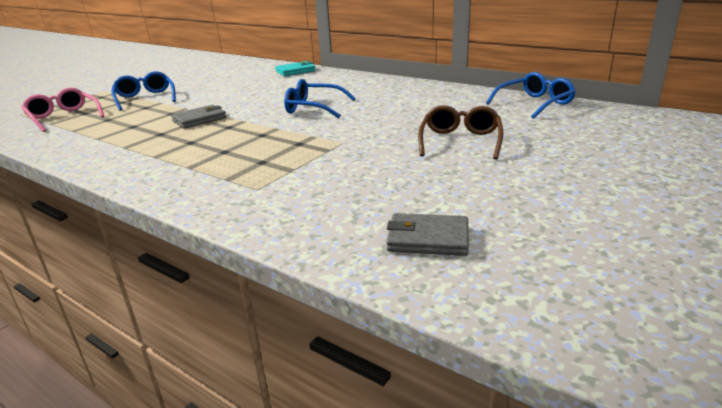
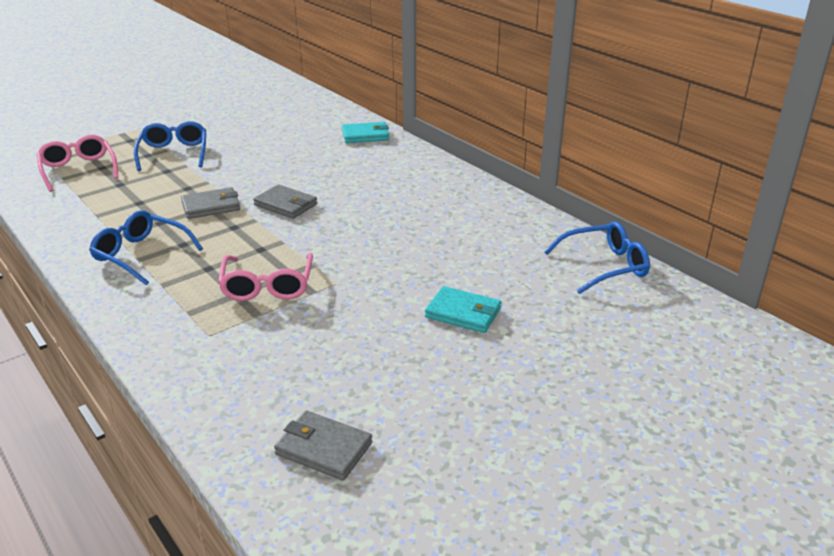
camera: 15 degrees right, 5 degrees up
(263, 110) = (285, 205): none -> grey wallet
(286, 153) = (267, 286): none -> pink glasses
(313, 108) = (342, 214): blue glasses -> blue glasses (141, 255)
(460, 141) = (463, 313): brown glasses -> turquoise wallet

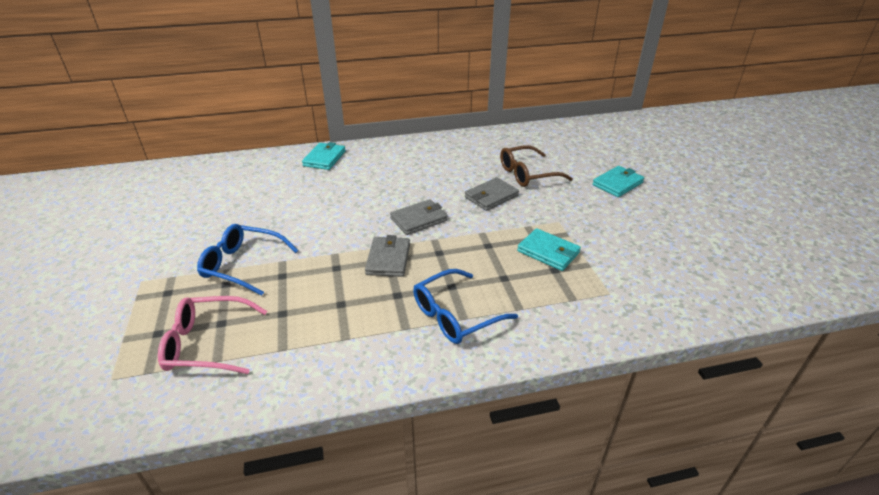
camera: 65 degrees left, 5 degrees up
(267, 286) = (548, 252): pink glasses -> turquoise wallet
(323, 448) = (754, 265): grey wallet -> grey wallet (491, 196)
(431, 245) = (527, 174): none -> brown glasses
(604, 266) = (583, 130): blue glasses -> none

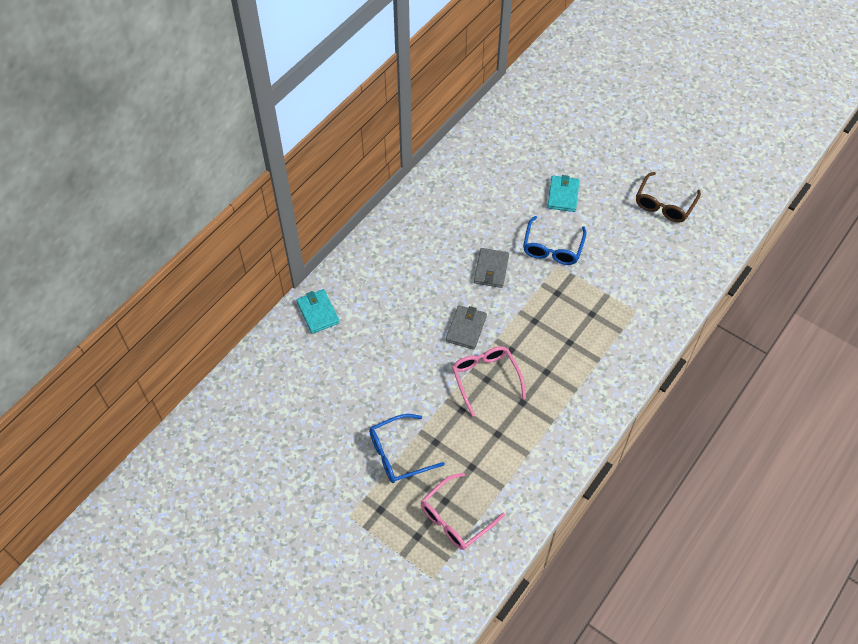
camera: 40 degrees left, 20 degrees up
(388, 259) = (485, 378): grey wallet -> pink glasses
(455, 315) = (569, 392): blue glasses -> blue glasses (552, 248)
(527, 174) = (493, 225): brown glasses -> brown glasses (664, 204)
(548, 252) = (575, 300): turquoise wallet -> none

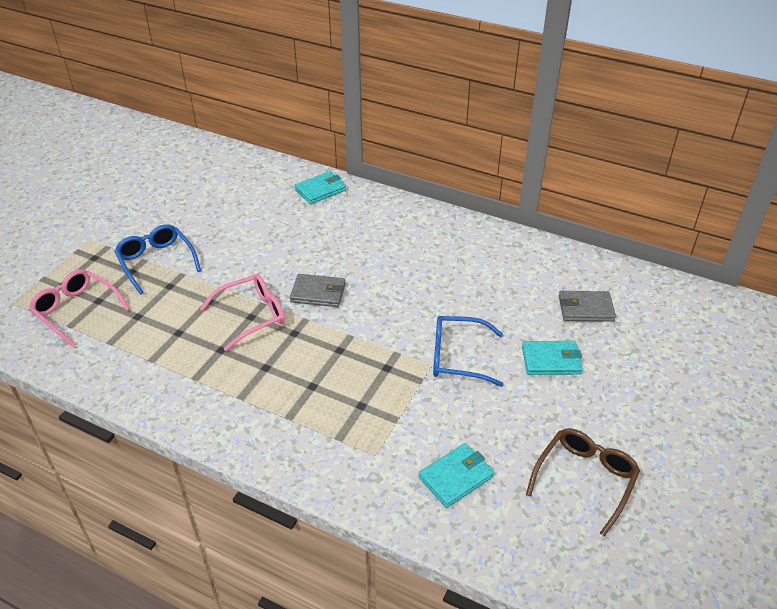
camera: 80 degrees right, 15 degrees down
(491, 269) = (407, 305): grey wallet -> grey wallet (585, 309)
(658, 269) = (456, 477): none -> turquoise wallet
(664, 204) = (585, 479): brown glasses -> brown glasses turned 105 degrees clockwise

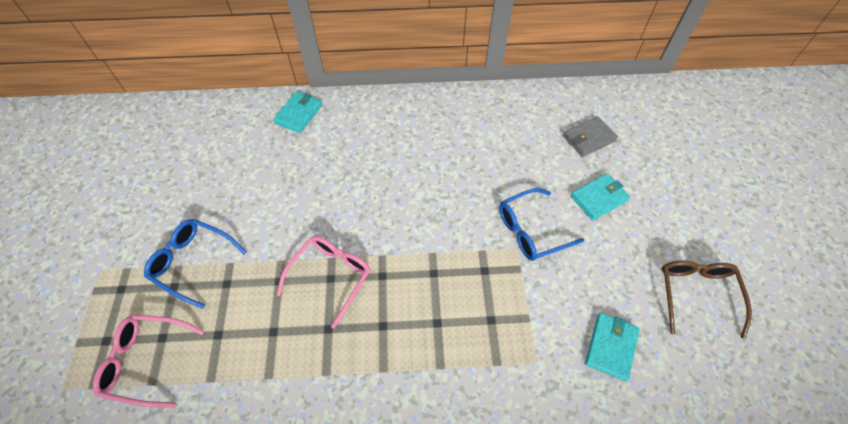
camera: 30 degrees left, 15 degrees up
(318, 293) = (373, 223): grey wallet -> none

